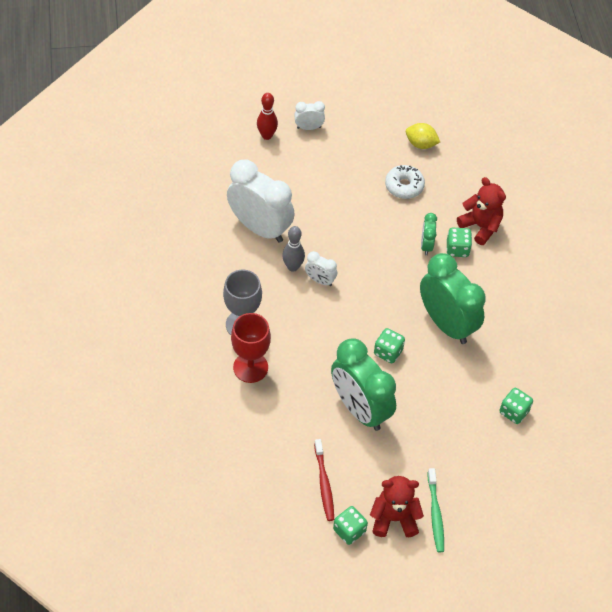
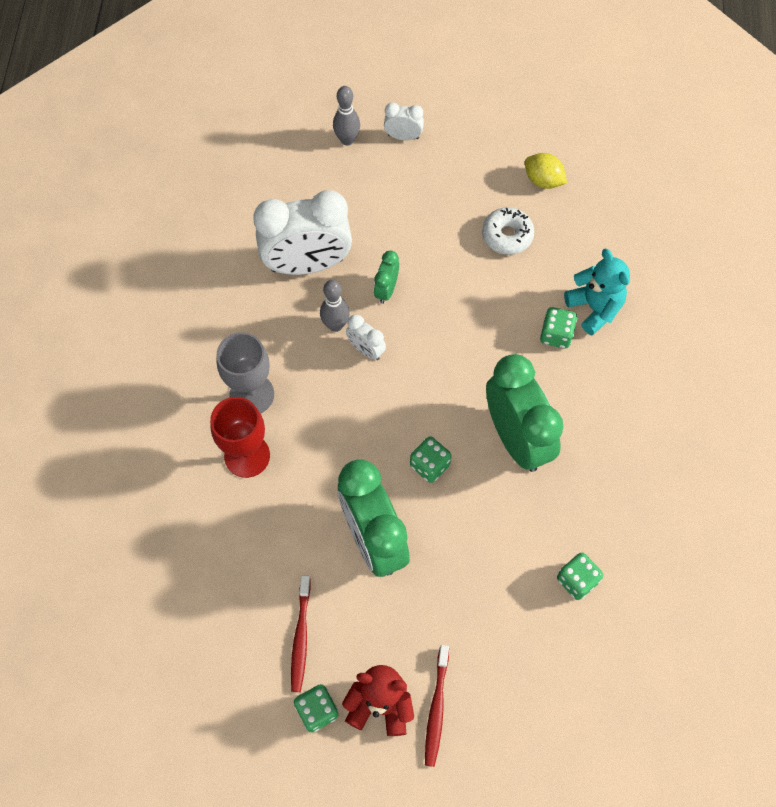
camera: 15 degrees right, 10 degrees up
(260, 228) = (307, 265): white clock -> white clock turned 120 degrees clockwise
(267, 135) = (347, 140): red bowling pin -> grey bowling pin
(426, 245) = (516, 323): green clock -> green clock (386, 290)
(435, 514) = (436, 709): green toothbrush -> red toothbrush
(480, 226) = (594, 308): red teddy bear -> turquoise teddy bear

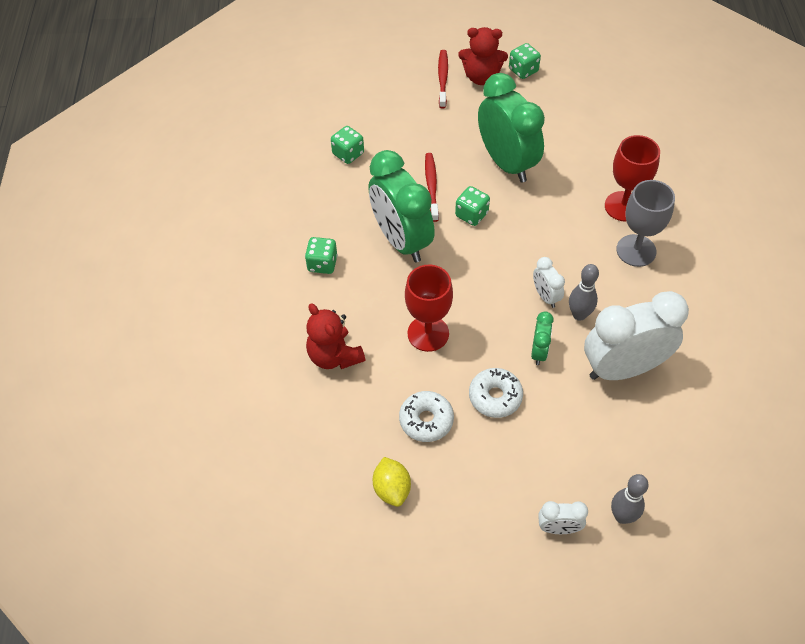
camera: 175 degrees right, 10 degrees down
(300, 637) = (545, 104): red toothbrush -> red toothbrush (431, 186)
(366, 350) = (545, 296): white clock -> white clock turned 150 degrees counterclockwise
(438, 250) = (495, 397): none -> white donut
(496, 321) = (428, 333): none -> red goblet
(543, 180) = (392, 489): yellow lemon -> yellow lemon turned 45 degrees clockwise
(556, 335) = (371, 327): green dice -> green dice (322, 264)
(594, 308) = (334, 356): turquoise teddy bear -> red teddy bear

